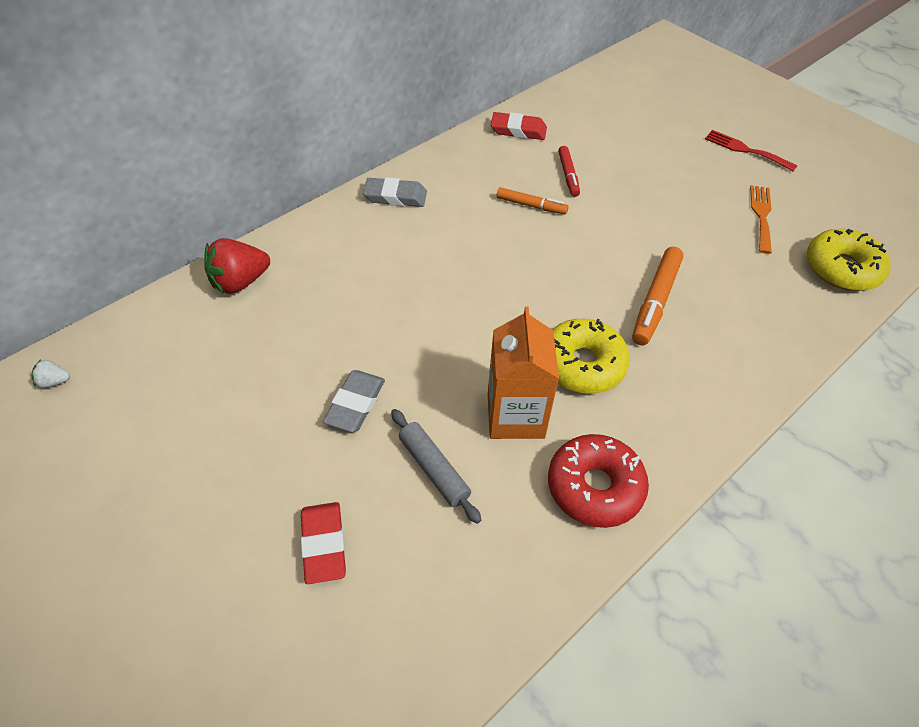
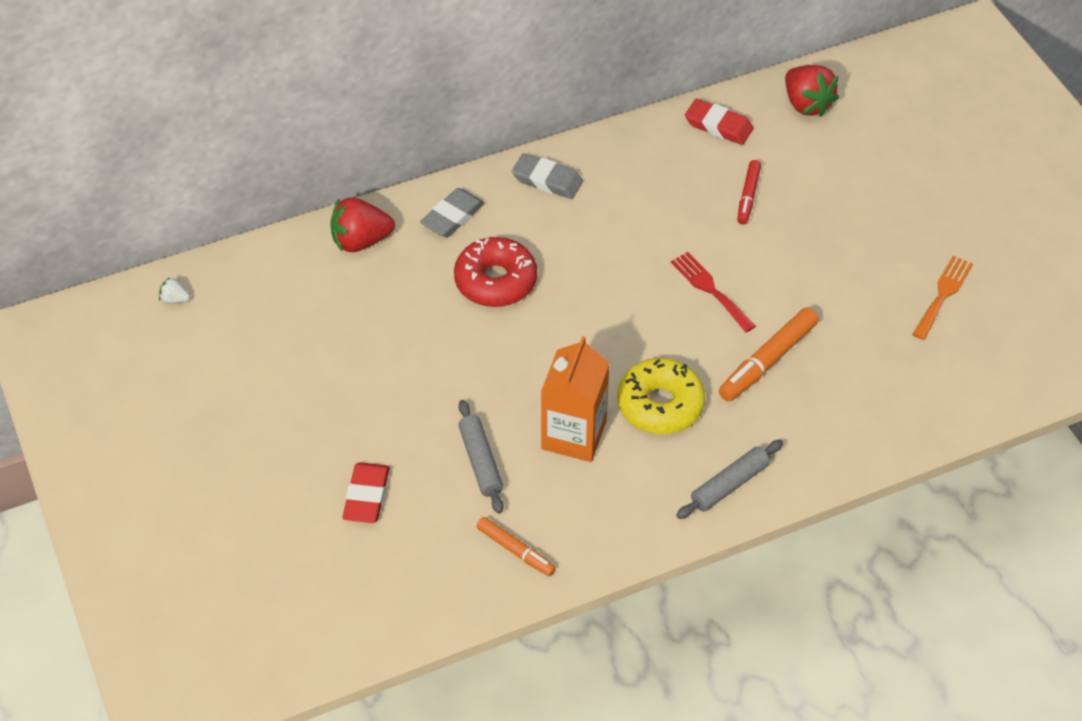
camera: 20 degrees right, 0 degrees up
(355, 404) = (431, 387): grey eraser -> grey eraser (452, 216)
(531, 206) = (689, 224): orange marker -> orange marker (515, 550)
(577, 104) = (806, 104): none -> red strawberry
(594, 487) = (617, 514): red donut -> red donut (495, 281)
(684, 425) = (729, 485): none -> grey rolling pin
(745, 150) = (976, 210): red fork -> red fork (710, 289)
(842, 269) = (994, 375): yellow donut -> none

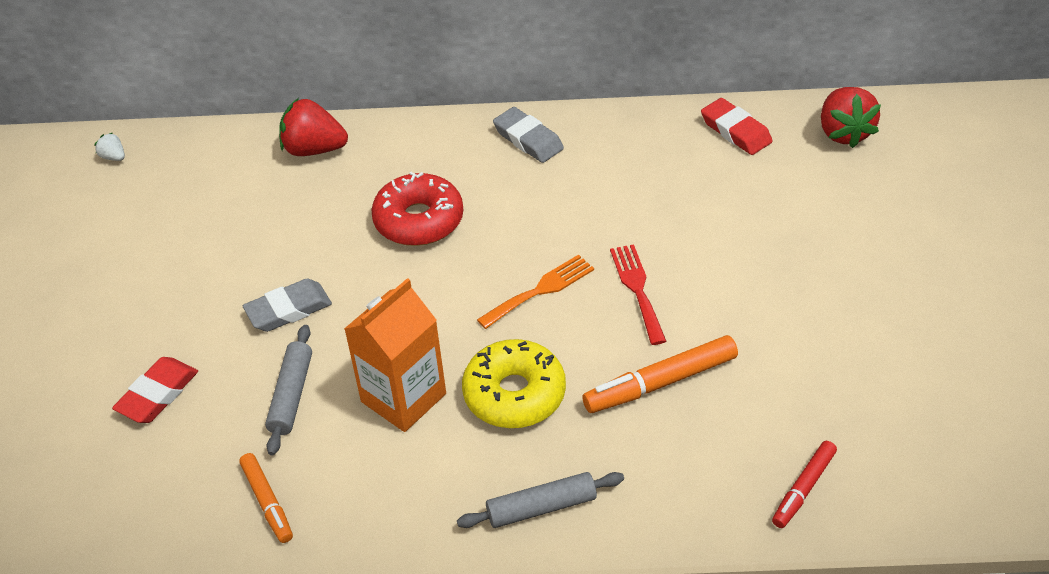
camera: 25 degrees right, 5 degrees down
(452, 216) = (415, 149): grey eraser -> grey eraser (288, 309)
(748, 196) = (730, 207): red marker -> red marker (803, 488)
(943, 294) = (906, 369): orange fork -> orange fork (540, 290)

